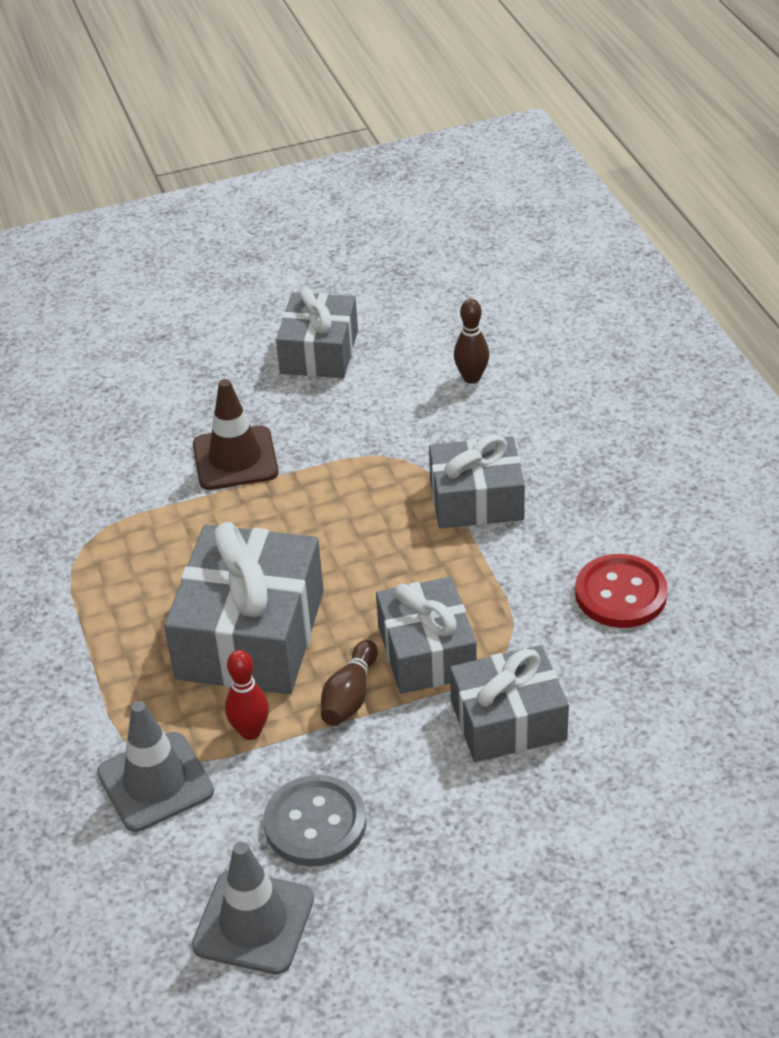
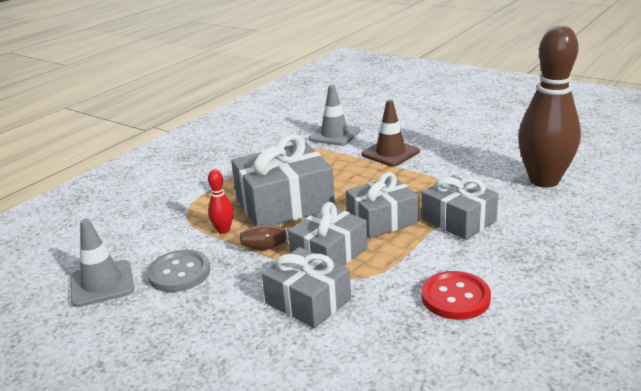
camera: 55 degrees right, 15 degrees down
(155, 782) = (170, 221): grey traffic cone -> grey traffic cone (334, 135)
(319, 352) = (490, 140): grey gift -> grey gift (382, 220)
(471, 378) = (544, 181): brown bowling pin -> brown bowling pin, size x2.46

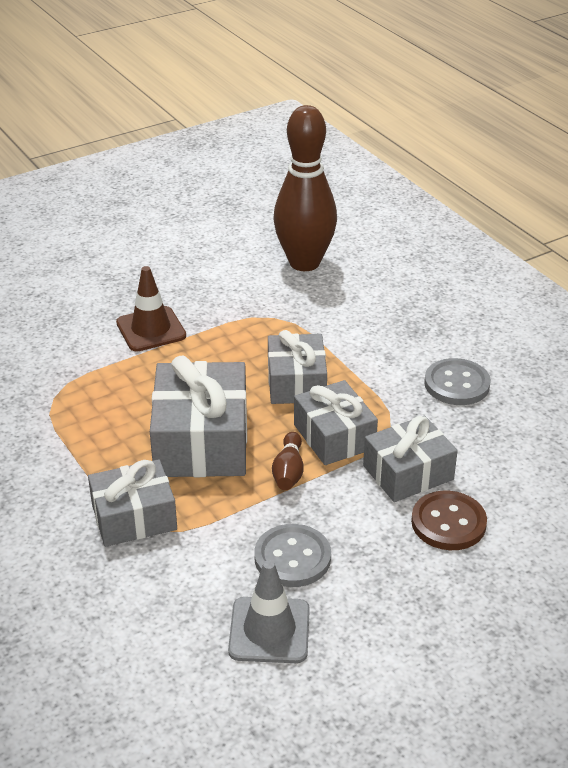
camera: 70 degrees left, 10 degrees up
(223, 230) = (223, 504): red bowling pin -> none
(254, 339) = (448, 523): none -> brown button
(334, 135) = (54, 354): grey traffic cone -> none
(455, 297) = (457, 384): red button -> grey button
(458, 220) = (335, 337): grey gift -> grey gift (134, 517)

